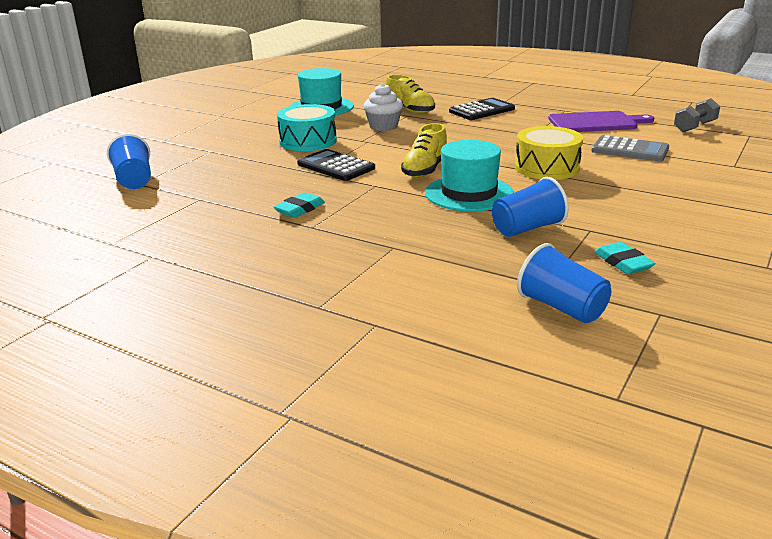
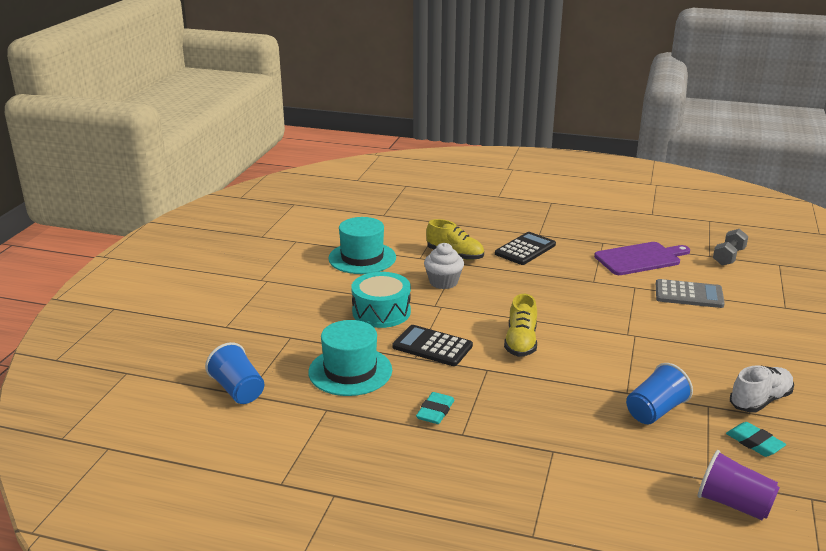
camera: 15 degrees left, 0 degrees up
(469, 193) = (579, 370): turquoise hat -> turquoise hat (350, 371)
(547, 168) = (629, 327): yellow drum -> none
(562, 308) = (733, 504): blue cup -> purple cup
(653, 231) = (760, 400): none -> white shoe

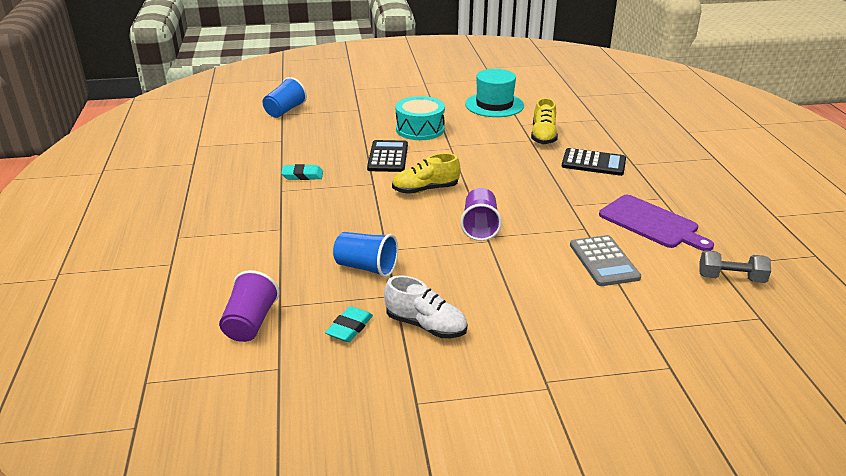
camera: 65 degrees right, 5 degrees up
(350, 371) = (331, 137): turquoise hat -> none
(443, 282) = (491, 141): white cupcake -> none
(608, 333) = (480, 227): none -> purple cup

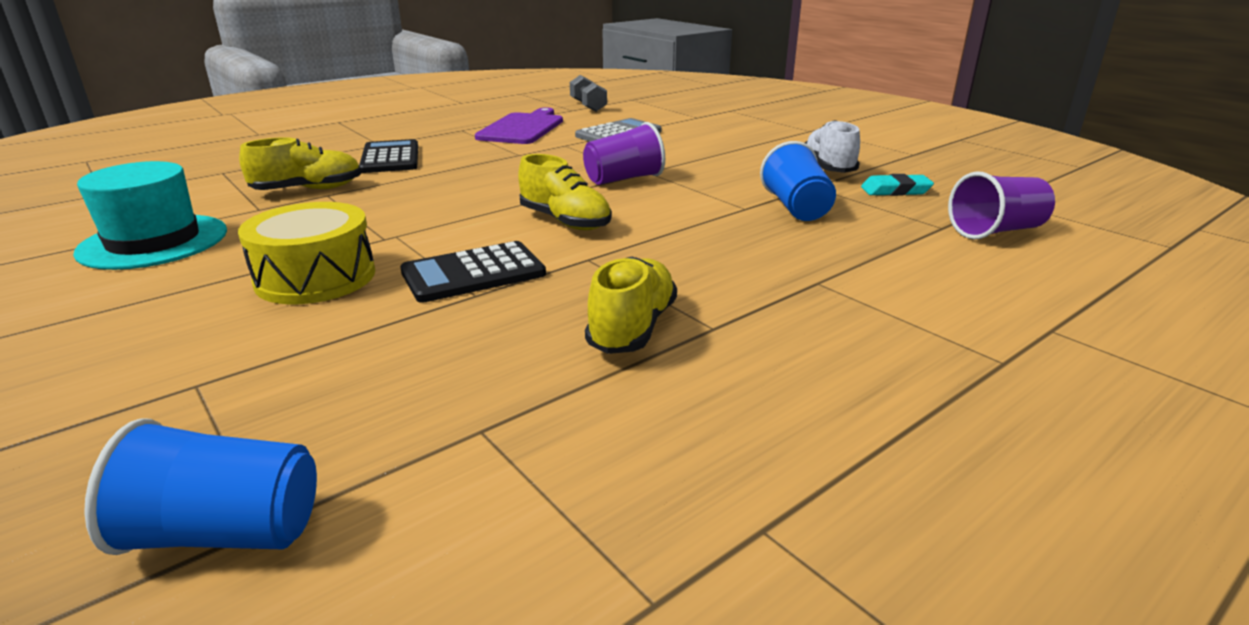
camera: 120 degrees left, 5 degrees down
(302, 175) = (632, 328): turquoise eraser -> yellow shoe
(420, 129) = (316, 277): turquoise drum -> yellow drum

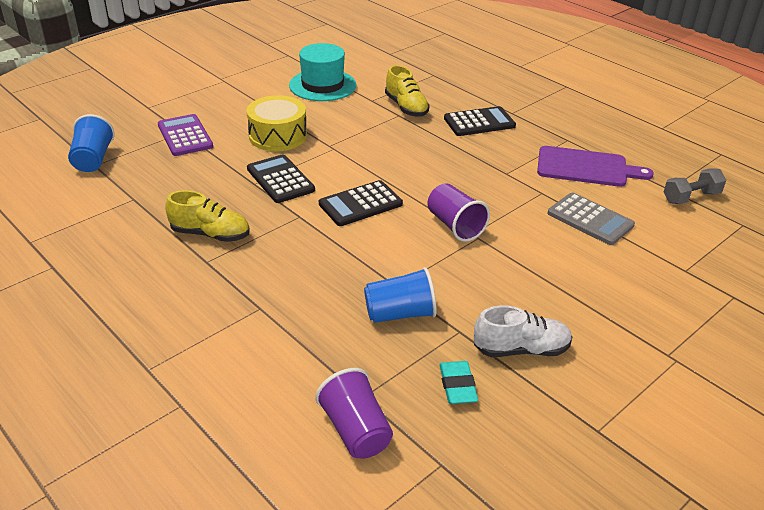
camera: 85 degrees right, 10 degrees up
(221, 379) = (185, 136): none -> purple calculator
(565, 221) = (360, 204): yellow shoe -> black calculator

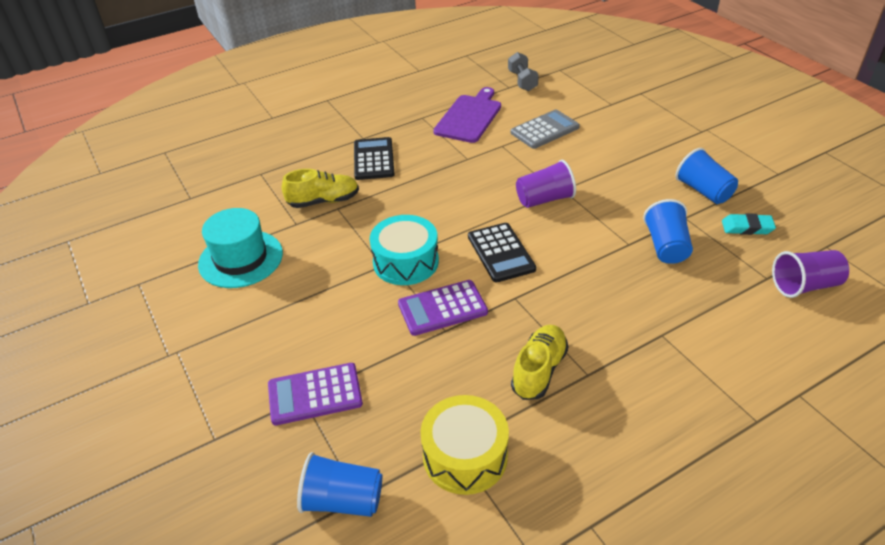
camera: 75 degrees left, 5 degrees up
(278, 136) = (347, 305): yellow drum -> yellow drum (465, 456)
(280, 179) = (442, 308): black calculator -> purple calculator
(335, 156) = (406, 262): none -> turquoise drum
(521, 349) = (703, 191): white shoe -> blue cup

